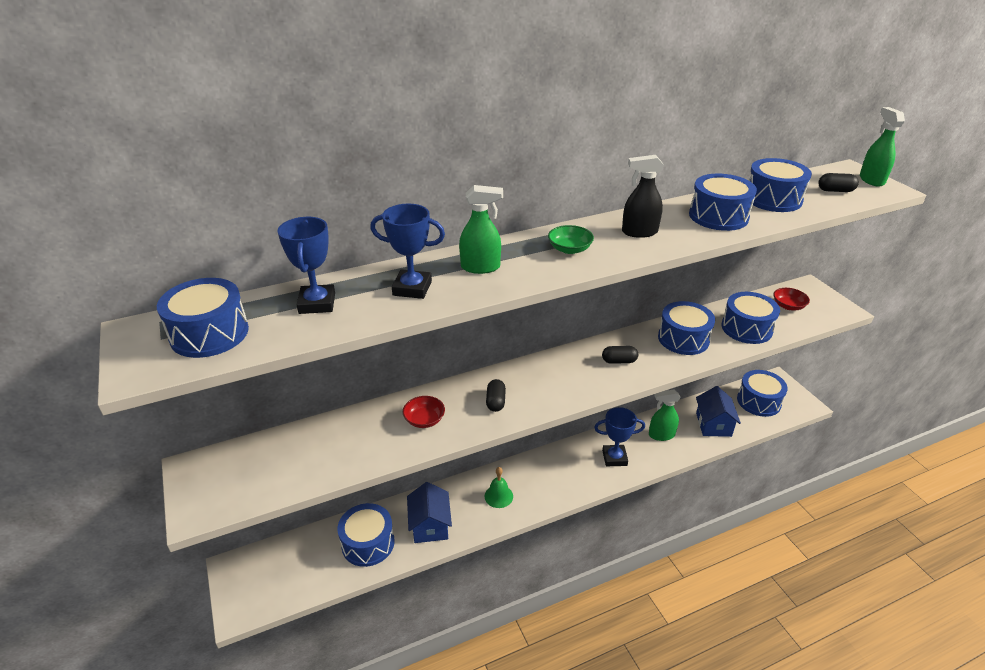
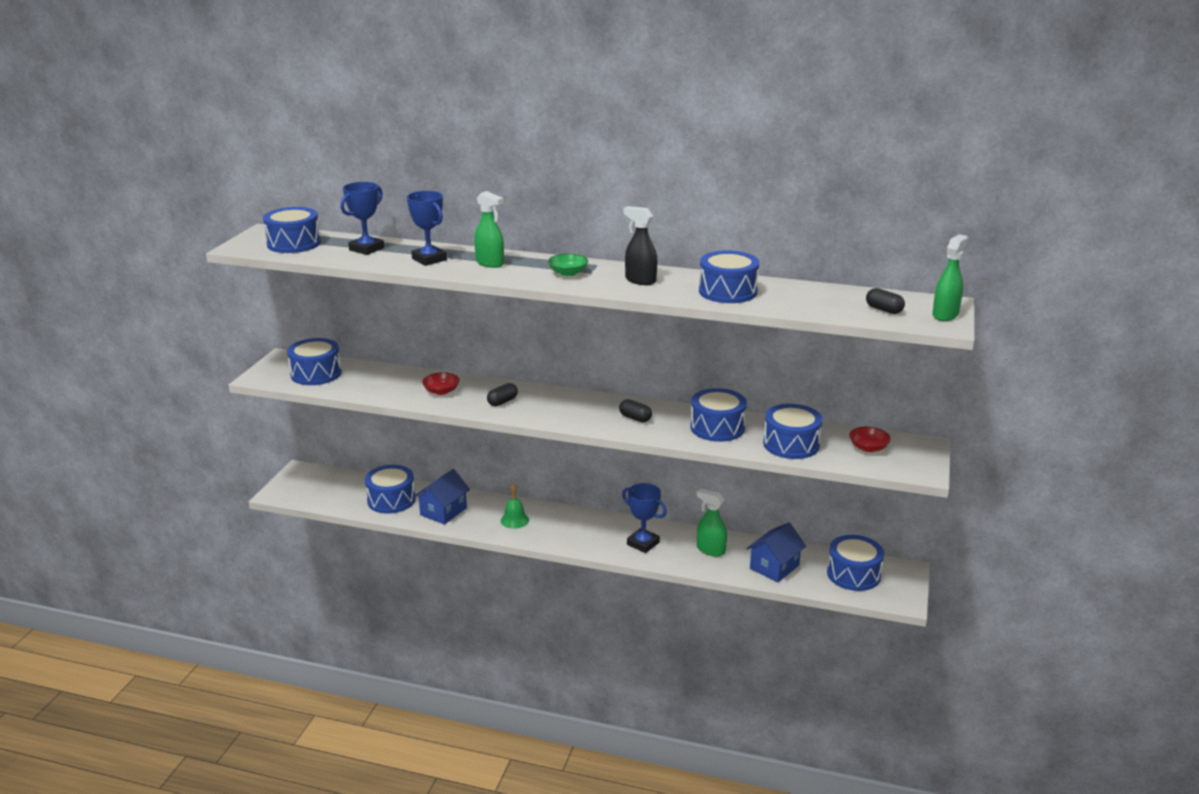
camera: 40 degrees right, 10 degrees down
(773, 199) = (806, 297): blue drum -> blue drum (316, 374)

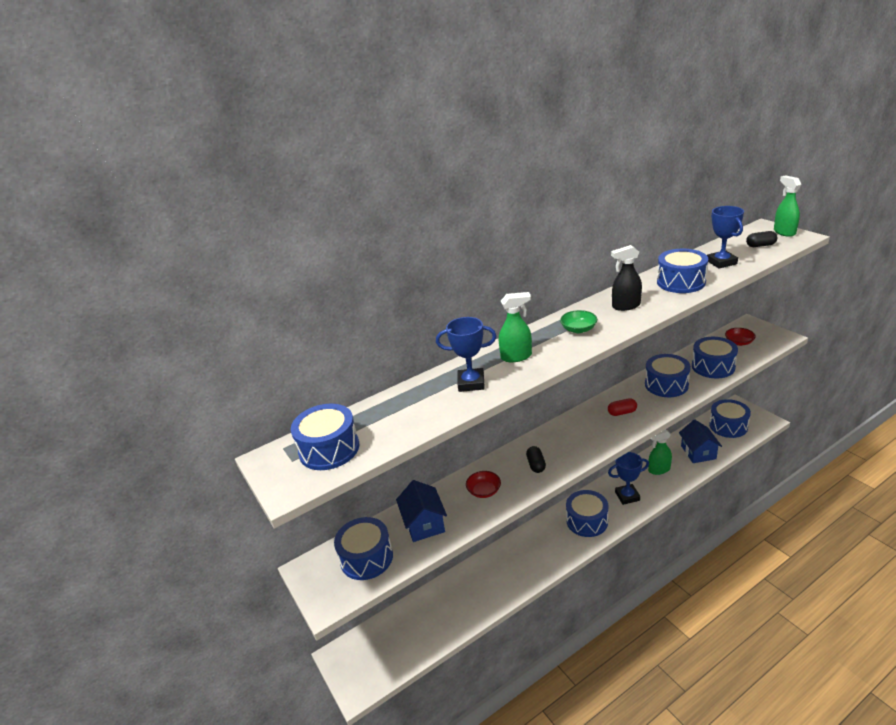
camera: 45 degrees left, 5 degrees up
(366, 249) = (402, 409): blue trophy -> blue trophy (721, 262)
(391, 500) = (447, 610): blue drum -> blue drum (587, 521)
(443, 511) = (494, 584): blue house -> blue house (424, 524)
(514, 520) = (542, 548): green bell -> none
(635, 418) = (622, 412): black capsule -> red capsule

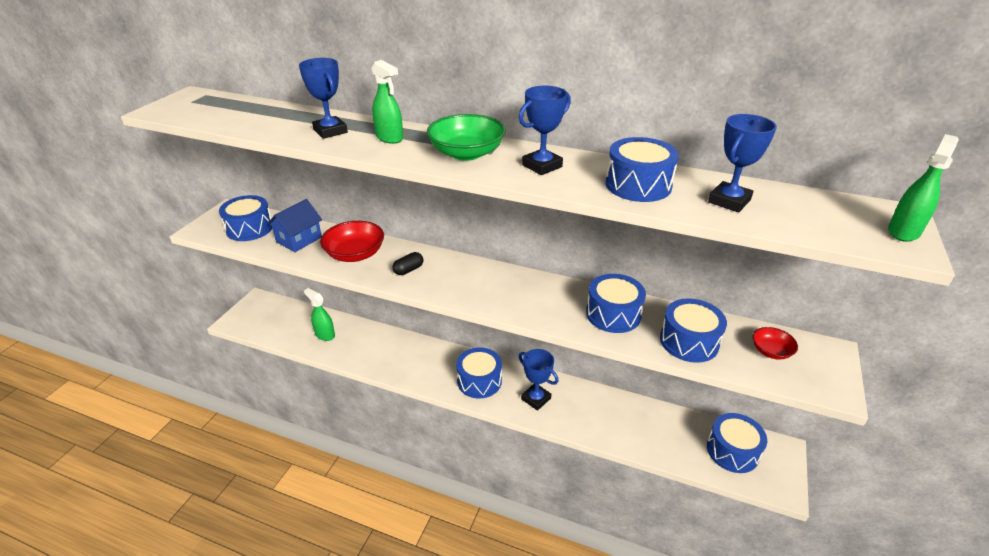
camera: 50 degrees right, 5 degrees up
(329, 449) = (209, 108): blue drum -> none
(484, 491) = (355, 254): red bowl -> red bowl, size x1.80
(578, 329) = (466, 153): green bowl -> green bowl, size x1.80
(622, 412) = (532, 297): red capsule -> none
(626, 306) = (542, 166): black spray bottle -> blue trophy
(659, 469) = (597, 411): green spray bottle -> green spray bottle (324, 334)
(698, 452) = (656, 436): blue house -> none
(760, 245) = (825, 220): black capsule -> none

